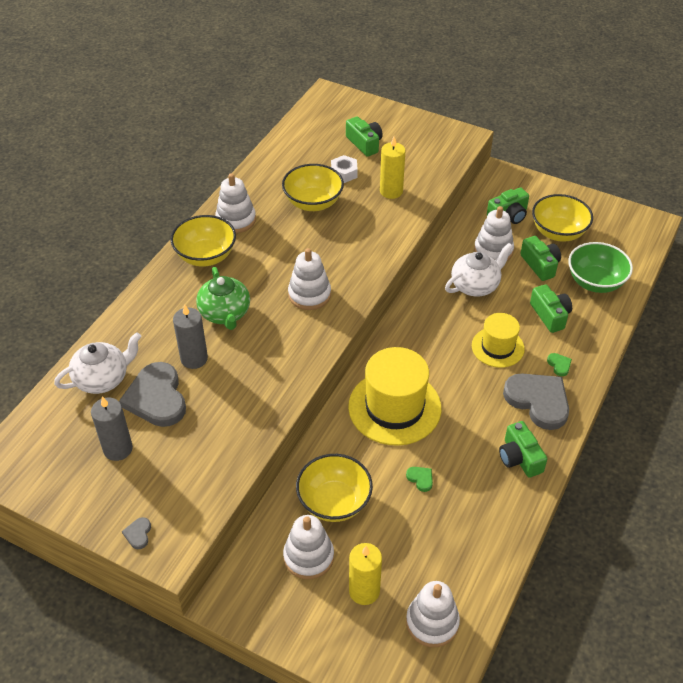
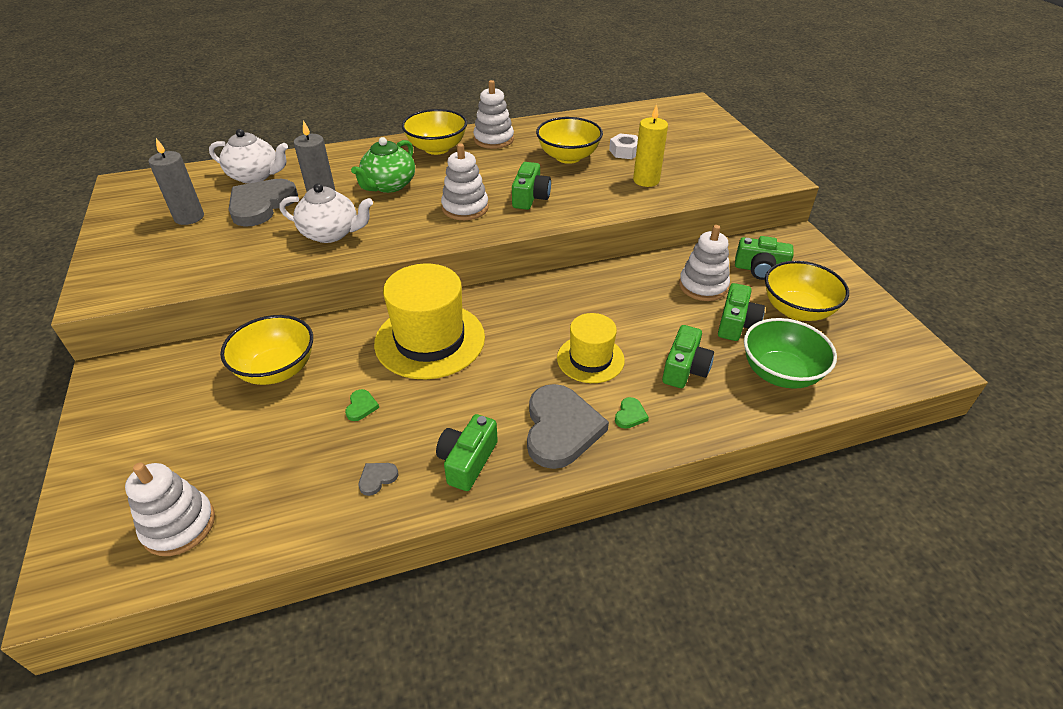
camera: 45 degrees right, 5 degrees down
(138, 534) = (105, 271): grey heart -> grey heart (377, 478)
(308, 557) = (197, 391): white stacking toy -> none
(364, 143) = (674, 142): green camera -> green camera (530, 197)
(364, 591) = (183, 451): yellow candle -> none
(475, 285) = (644, 301): white teapot -> white teapot (331, 233)

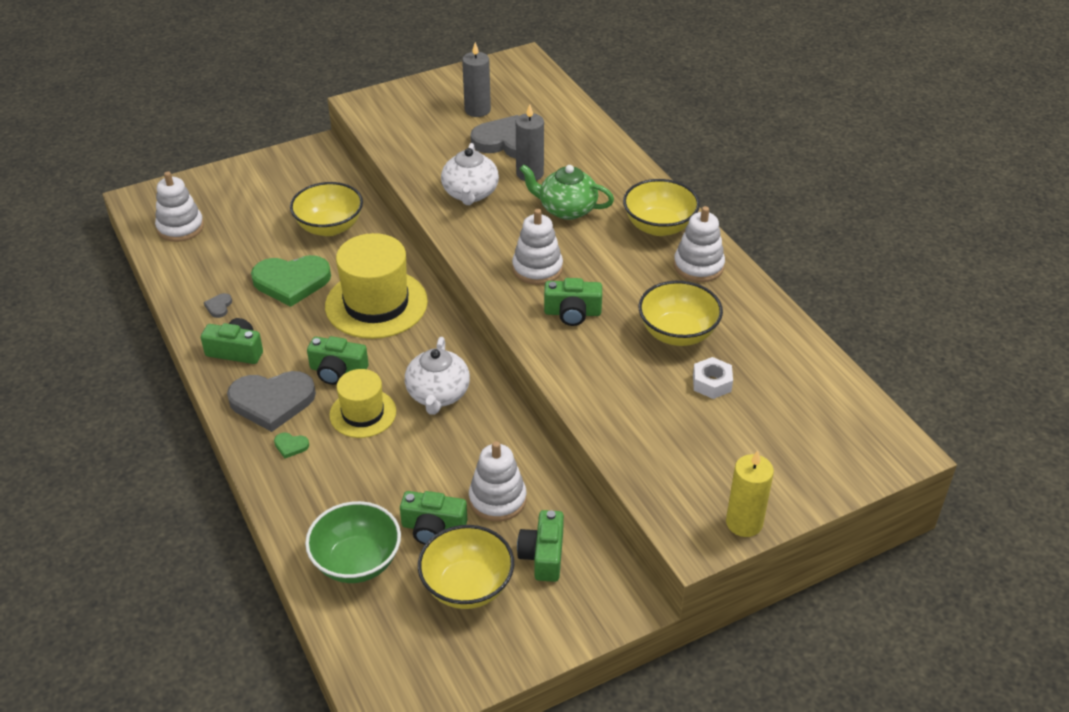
camera: 80 degrees right, 0 degrees up
(255, 176) = (558, 124): white teapot -> white teapot (438, 395)
(361, 406) = (291, 282): green heart -> green heart, size x2.50
(377, 478) = (219, 306): grey heart -> grey heart turned 120 degrees counterclockwise
(646, 180) = (642, 406): yellow candle -> yellow candle (744, 523)
(684, 368) = (356, 484): green camera -> green camera (337, 371)

